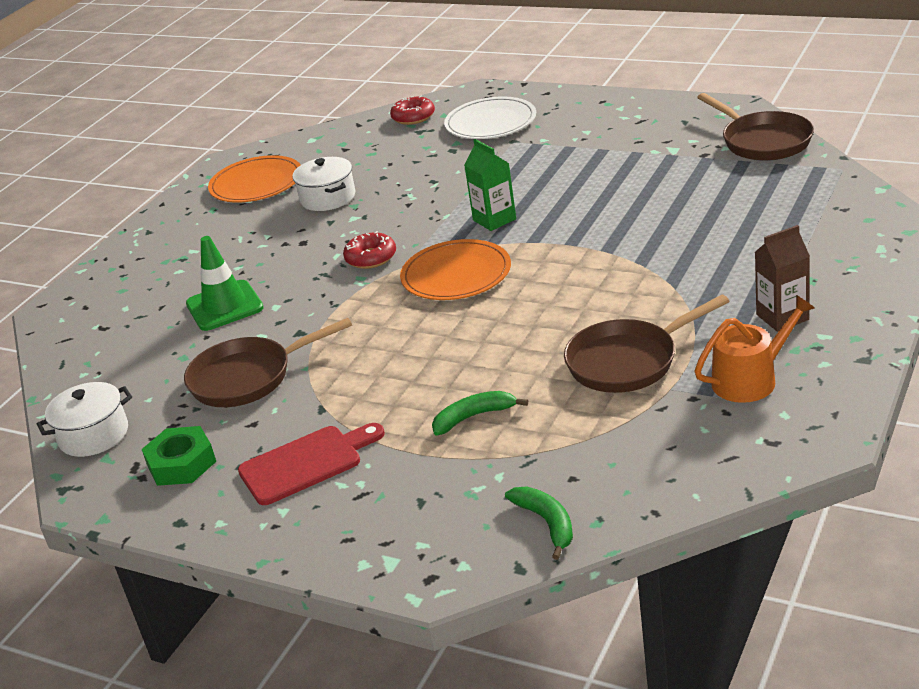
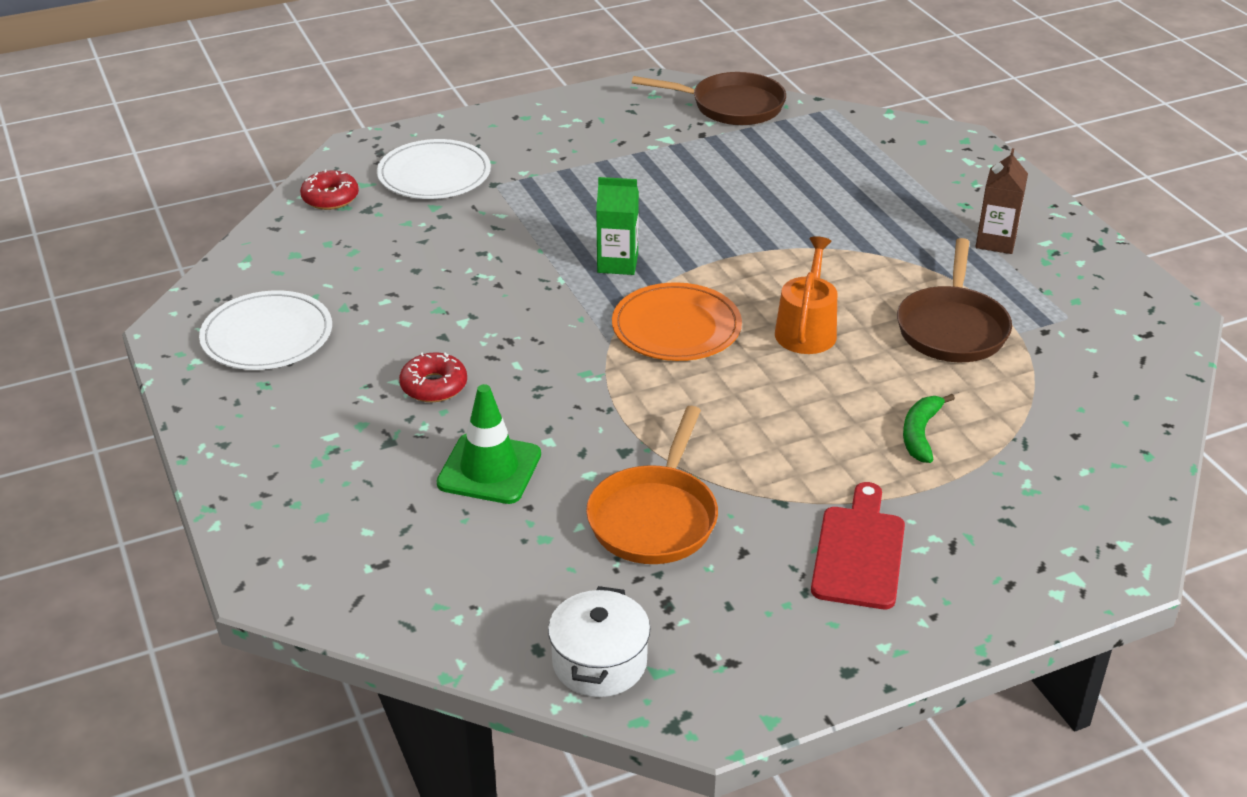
camera: 55 degrees left, 5 degrees up
(181, 464) = (746, 626): green nut -> none
(248, 377) = (655, 517): brown pan -> orange pan
(256, 183) = (267, 335): orange plate -> white plate
(328, 198) = (392, 315): white pot -> none
(371, 258) = (560, 350): red donut -> red donut (434, 386)
(547, 523) = (1119, 477): green banana -> none
(751, 379) = (1057, 297): orange watering can -> orange watering can (806, 329)

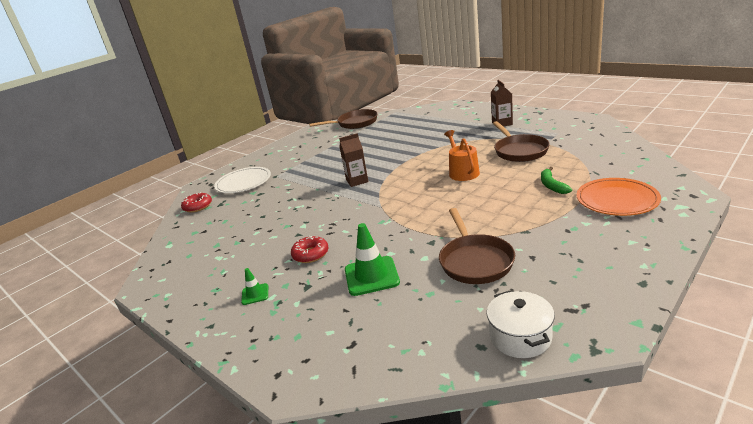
camera: 20 degrees left, 10 degrees down
(267, 335) = (202, 268): white plate -> none
(311, 420) = (255, 294): none -> green traffic cone
(617, 263) = (357, 181): green carton -> brown carton
(655, 517) = (475, 261): orange pan -> brown pan
(676, 327) = (406, 191): orange plate -> orange plate (617, 200)
(859, 552) = (583, 235): red cutting board -> none

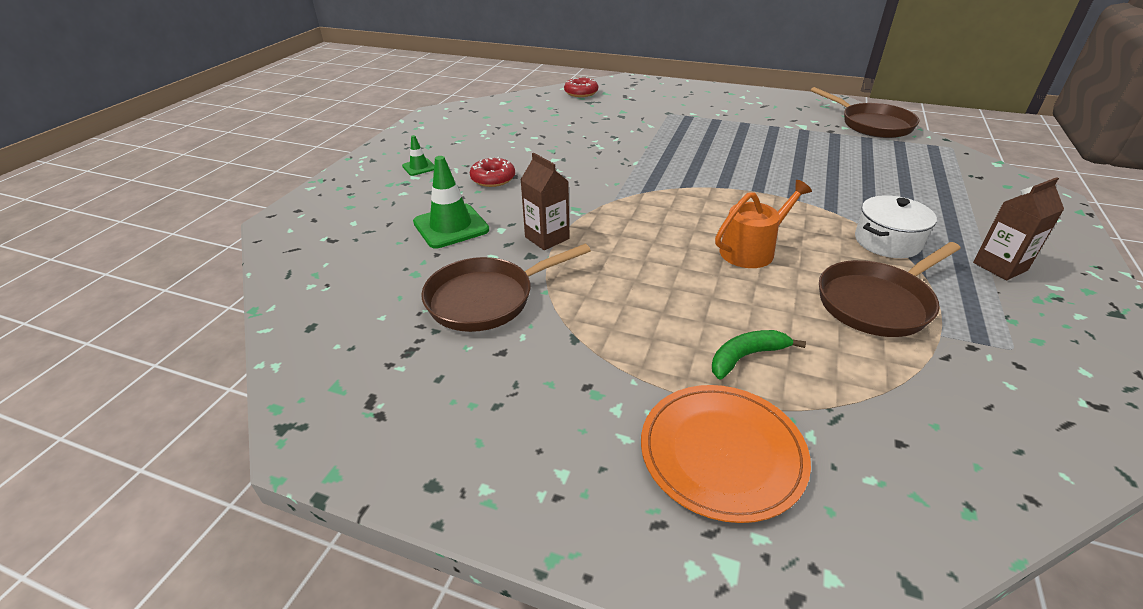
camera: 65 degrees right, 10 degrees up
(243, 182) = (644, 100): white plate -> none
(357, 181) = (679, 168): brown carton -> brown carton (547, 238)
(520, 337) = (321, 357): white pot -> white pot (887, 242)

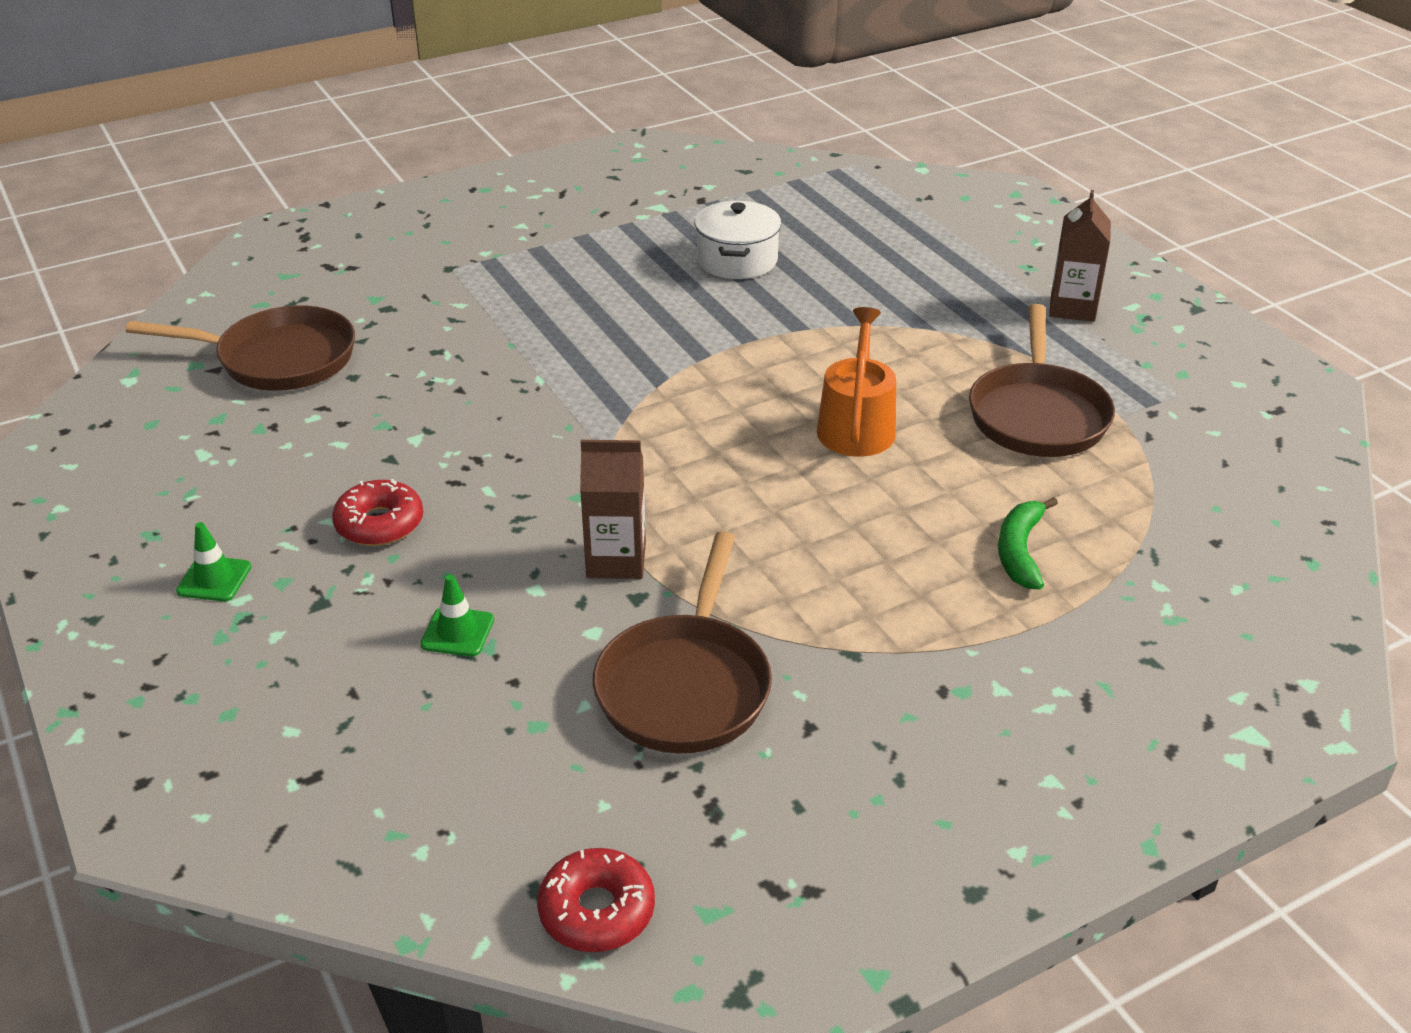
camera: 50 degrees left, 0 degrees up
(451, 226) = (457, 632): green traffic cone -> green traffic cone, size x0.52
(581, 93) = (242, 293): red donut -> red donut (597, 911)
(722, 453) = (1127, 654): orange plate -> none
(872, 124) = (733, 167): brown pan -> brown pan (278, 359)
(887, 242) = (956, 335): white pot -> white pot (737, 260)

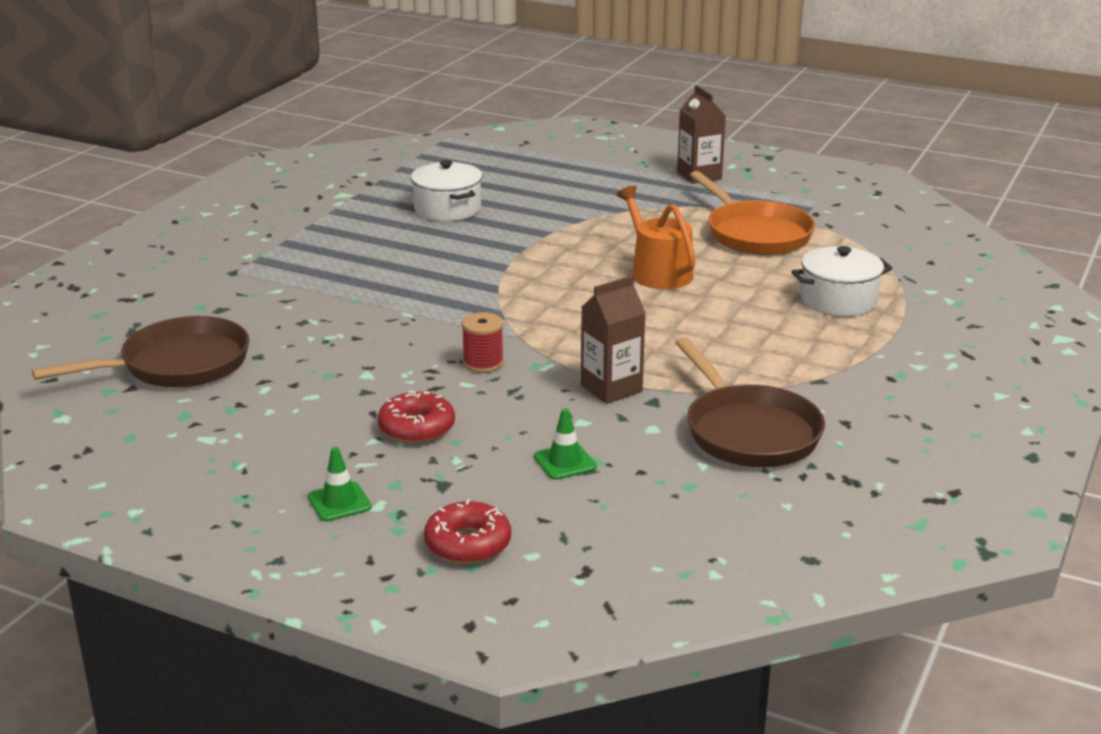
camera: 35 degrees left, 10 degrees down
(533, 471) = (483, 363): none -> red spool
(597, 911) = (858, 552): red donut -> red donut (468, 544)
(1020, 551) = (838, 300): green banana -> white pot
(1037, 414) = (755, 234): brown pan -> orange pan

